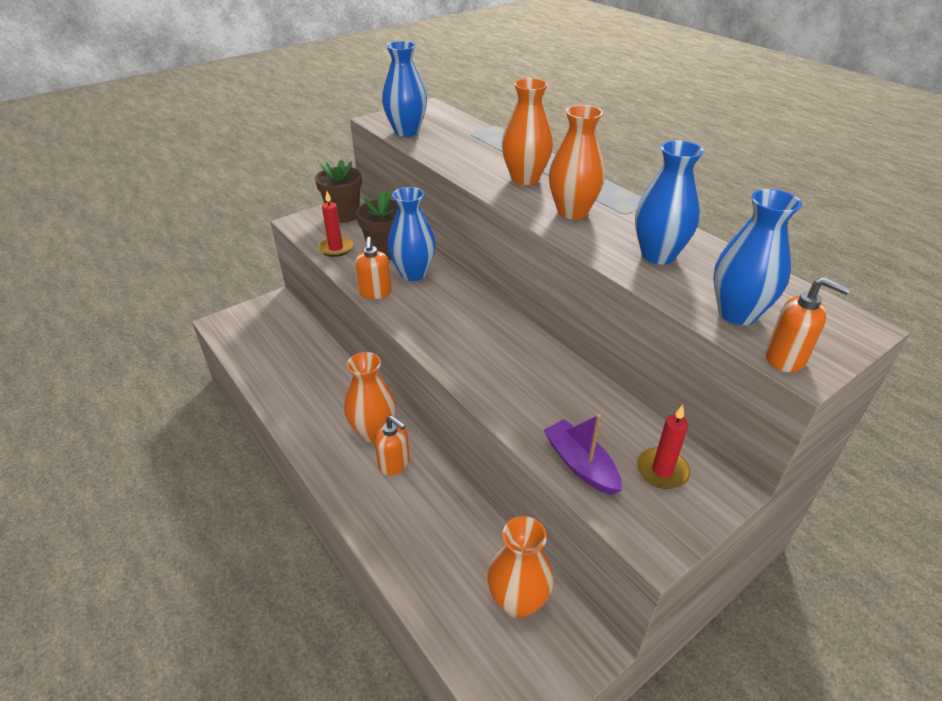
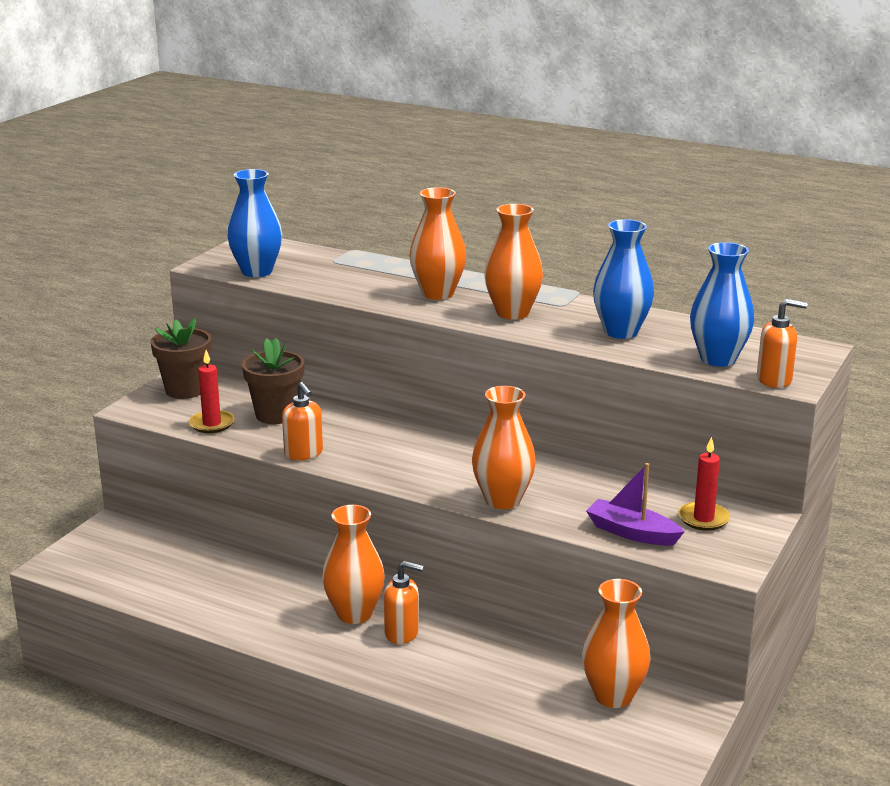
camera: 25 degrees left, 15 degrees down
(413, 273) = (330, 427): blue vase -> none
(491, 387) = (502, 500): none -> orange vase

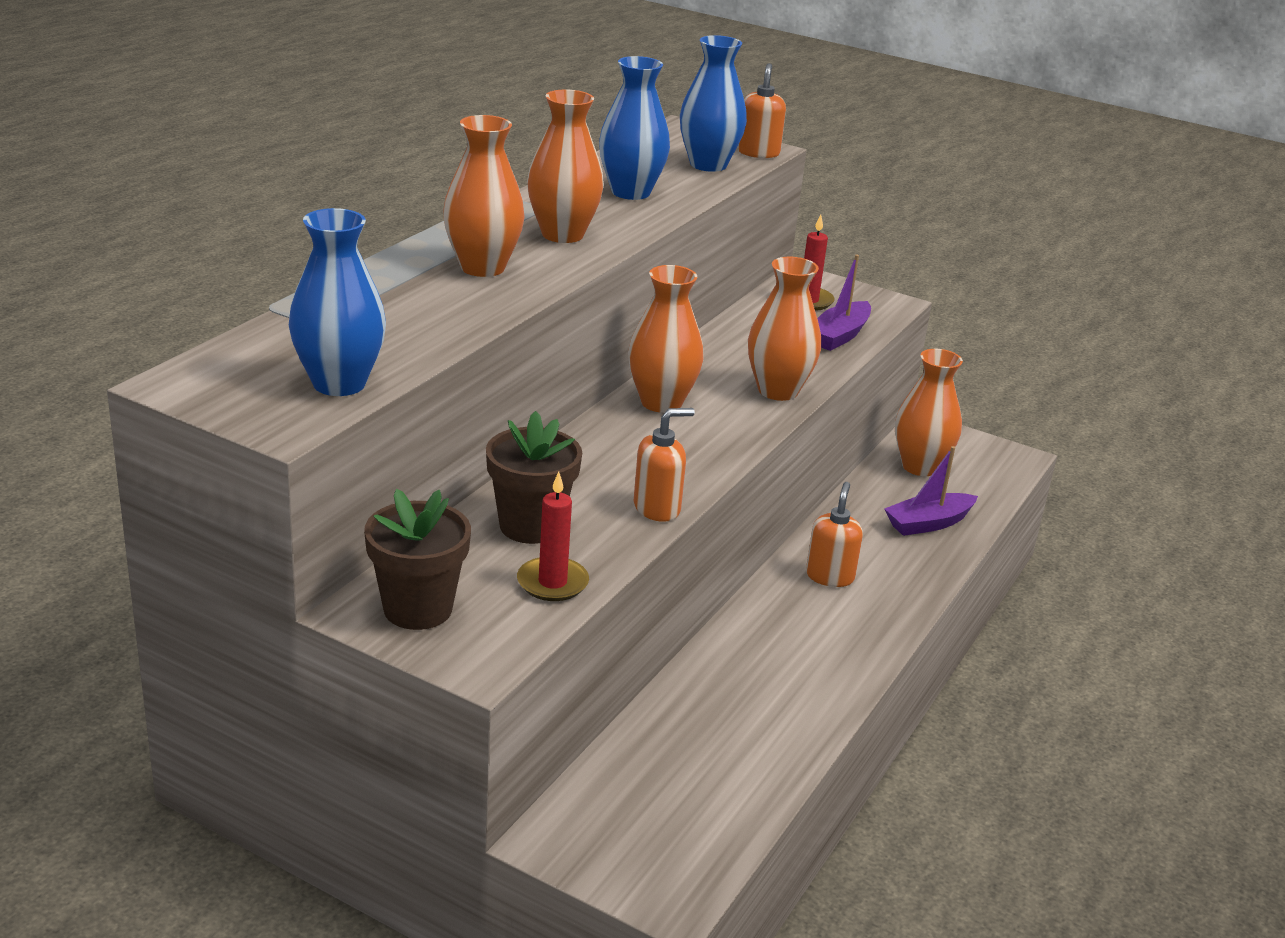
camera: 90 degrees left, 5 degrees up
(354, 614) = (793, 607): orange vase -> orange vase (661, 402)
(504, 693) = (928, 523): none -> purple boat

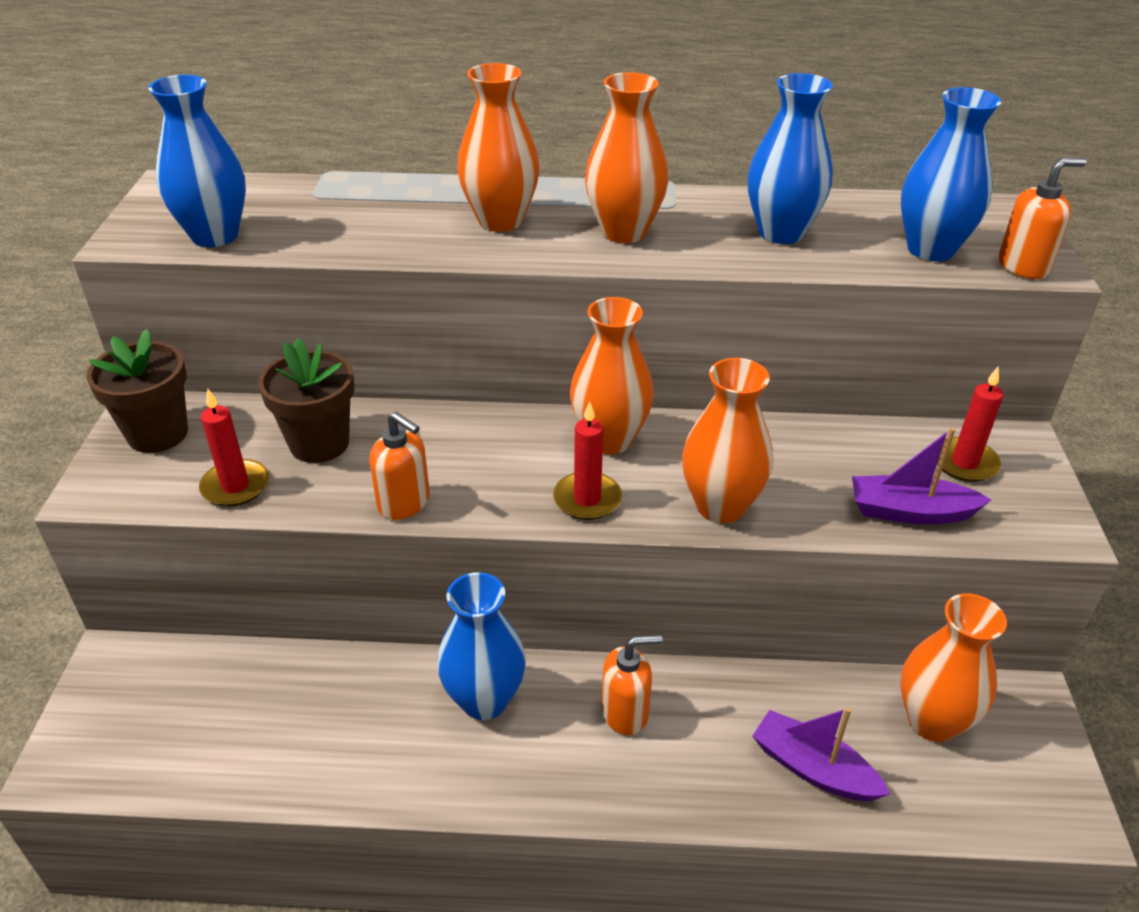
camera: 65 degrees right, 10 degrees up
(724, 434) = (587, 499): none -> red candle
(770, 634) = (484, 700): none -> blue vase

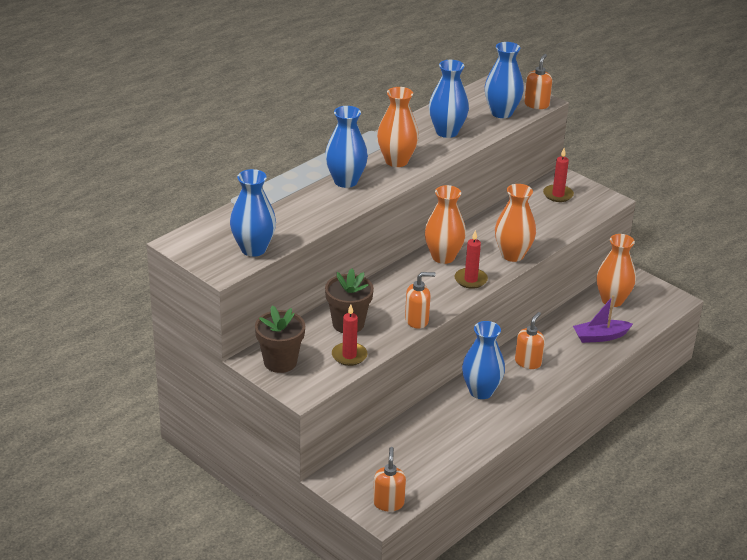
camera: 50 degrees left, 5 degrees down
(96, 757) = (388, 503): none -> orange soap dispenser
(500, 221) = (345, 181): orange vase -> blue vase
(910, 512) = (566, 221): purple boat -> none

